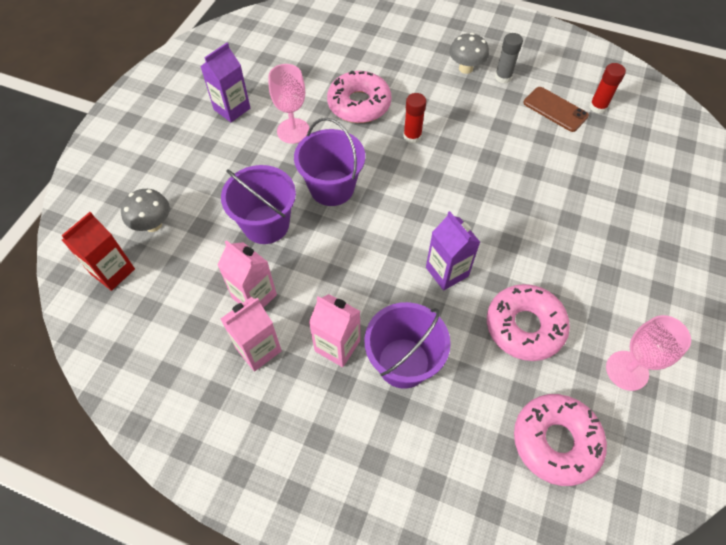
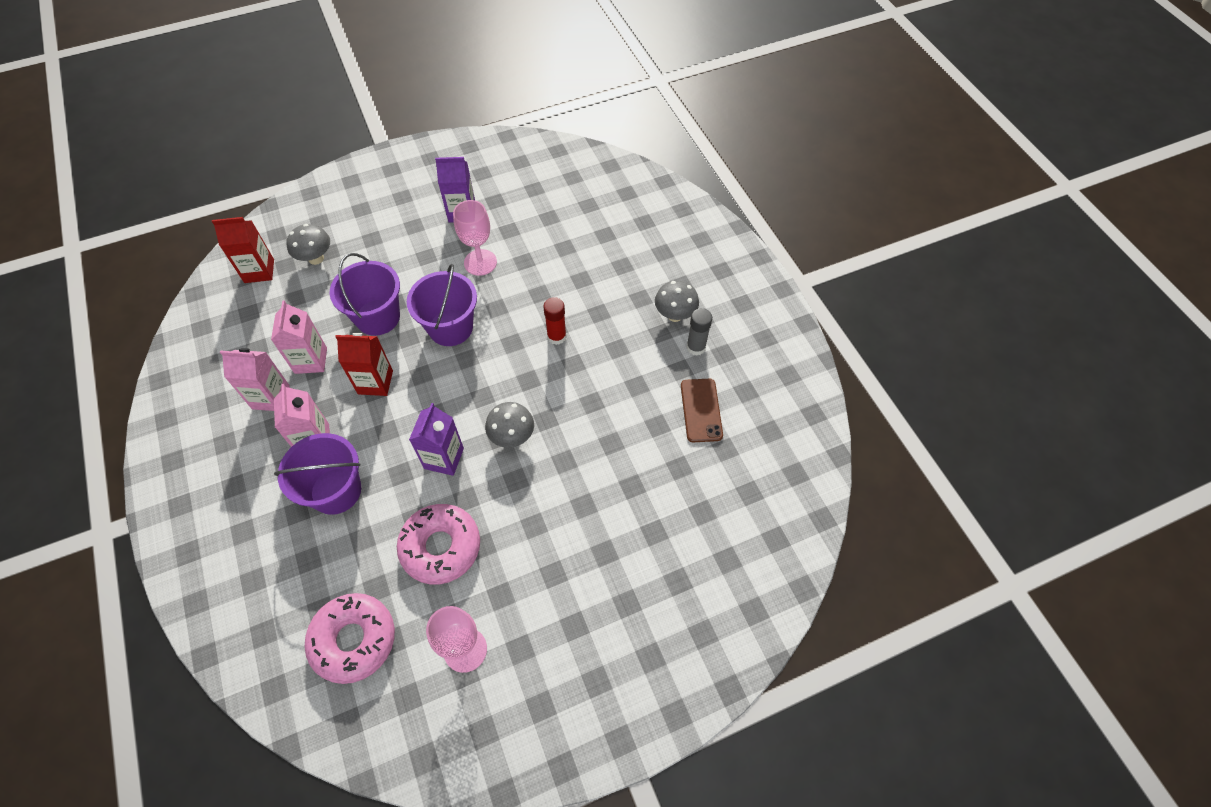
camera: 45 degrees right, 0 degrees up
(327, 267) = (375, 382): none -> red carton
(359, 104) = (552, 279): pink donut -> none
(471, 219) = (512, 436): none -> grey mushroom
(598, 107) = (742, 439): red glue stick -> none

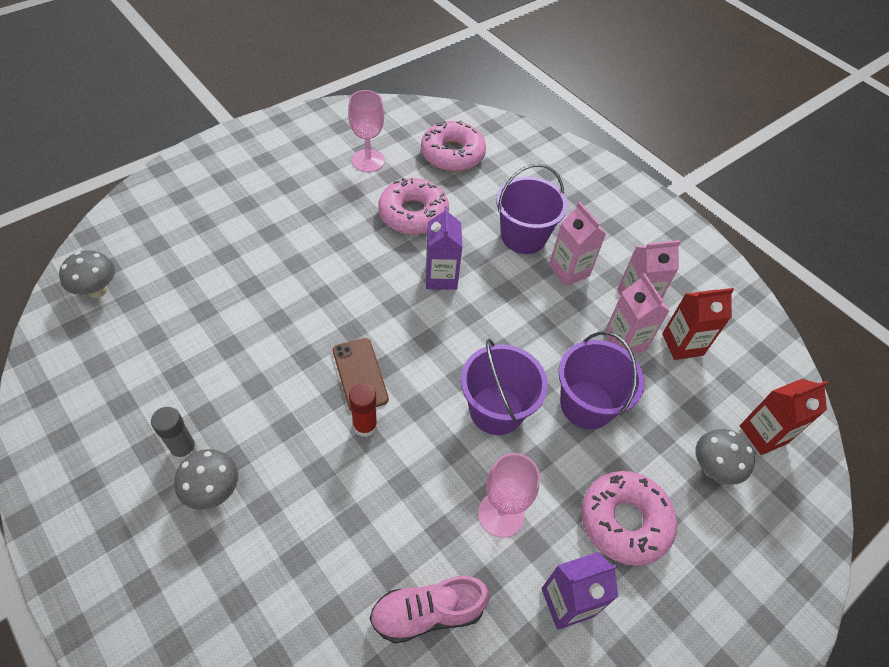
camera: 160 degrees right, 5 degrees down
(375, 382) = (545, 332): red carton -> red carton (682, 344)
(400, 242) = (624, 521): none -> pink donut
(512, 436) = (382, 307): grey mushroom -> grey mushroom (97, 290)
(548, 224) = (427, 613): none -> pink shoe
(701, 410) = (179, 372): brown phone -> brown phone (360, 374)

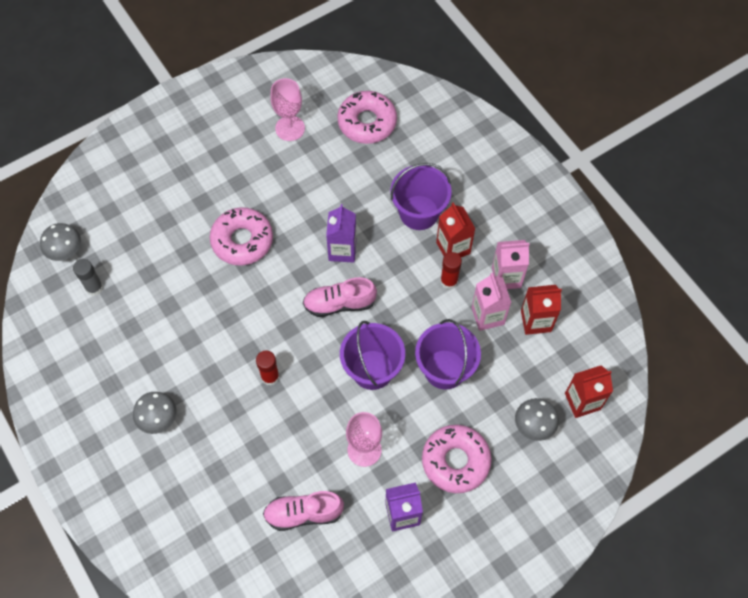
camera: 10 degrees right, 10 degrees up
(184, 449) = (137, 387): grey glue stick -> grey glue stick (94, 287)
(360, 374) = (269, 334): brown phone -> none
(413, 214) = (325, 186): pink donut -> pink donut (242, 240)
(445, 335) = (339, 304): none -> pink shoe
(569, 271) = (453, 248): pink carton -> red carton
(571, 305) = (449, 281): none -> red glue stick

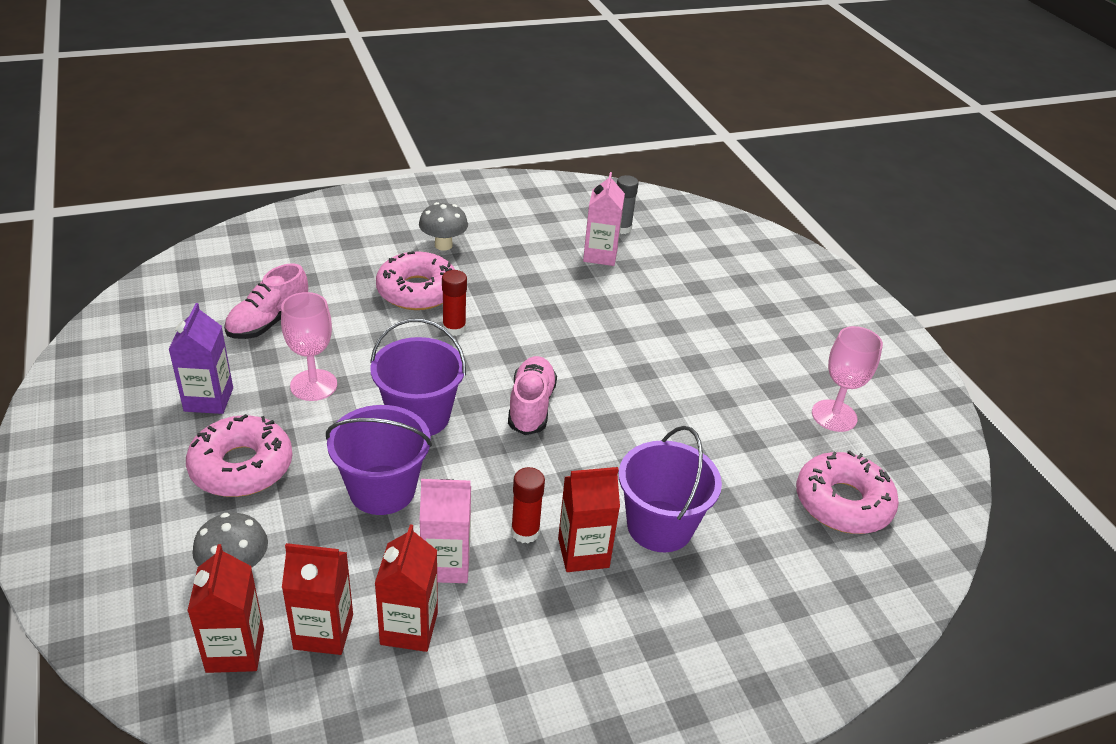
camera: 100 degrees right, 25 degrees down
(66, 252) = (672, 217): grey mushroom -> none
(242, 240) = (654, 340): pink donut -> pink donut (417, 291)
(304, 513) = (269, 322): pink shoe -> pink shoe turned 150 degrees counterclockwise
(342, 250) = (615, 426): purple carton -> none
(506, 277) = (506, 610): pink carton -> pink carton (600, 255)
(554, 362) = (323, 632): none -> red carton

